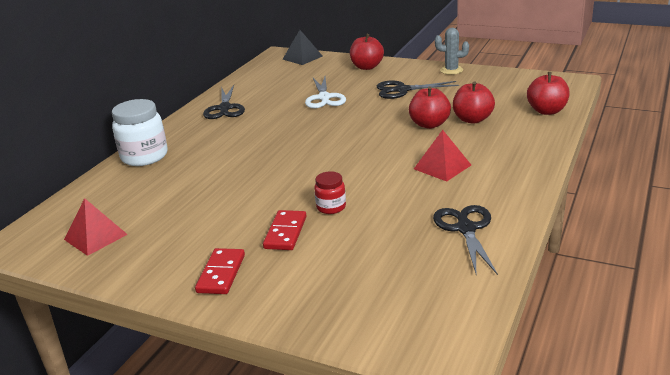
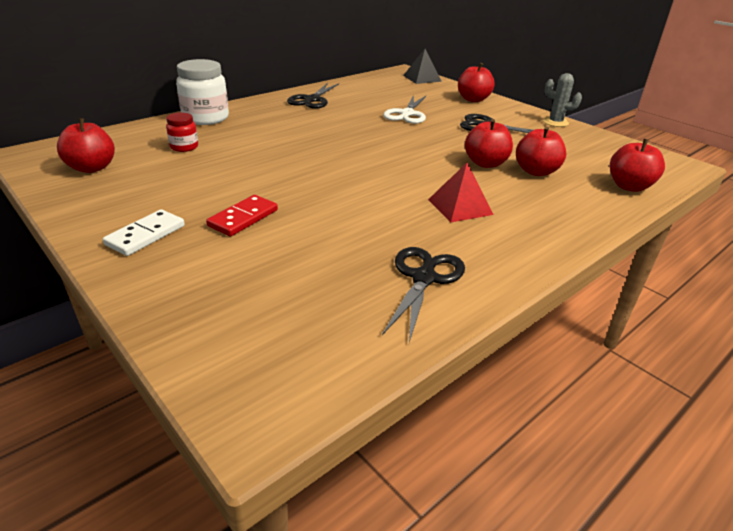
camera: 20 degrees right, 5 degrees up
(96, 237) = (92, 168): red pyramid -> red apple
(221, 273) = (145, 235): red domino -> white domino
(331, 207) = (310, 209): red jar -> red jar (184, 147)

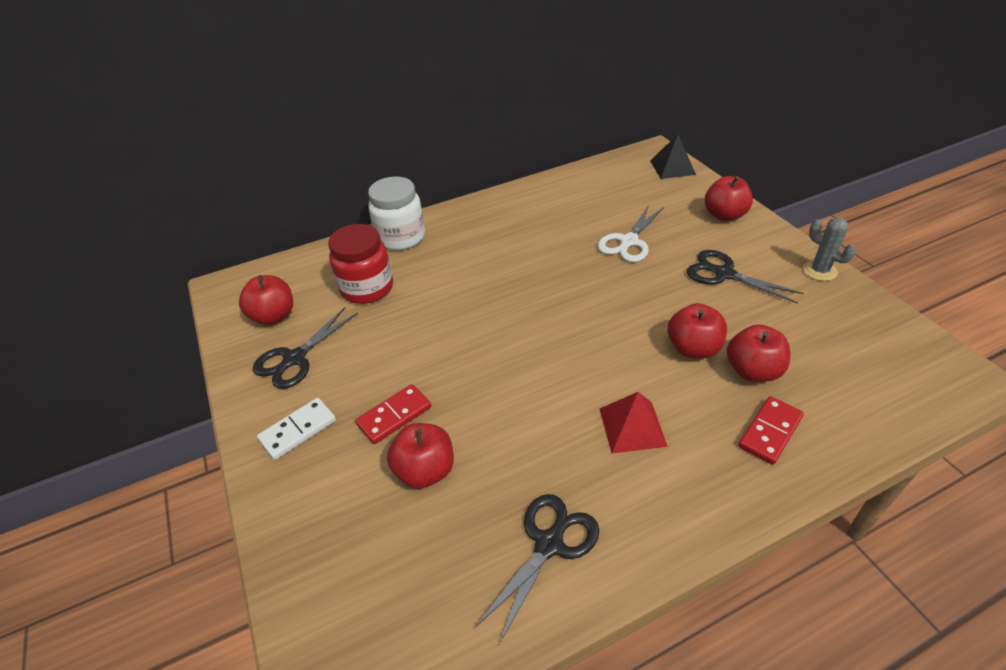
camera: 20 degrees right, 10 degrees up
(184, 147) = (367, 288): red jar -> red jar, size x1.86
(312, 100) = (524, 208): black scissors -> black scissors (294, 359)
(566, 200) = (769, 432): none -> red domino
(629, 186) = (869, 415): red apple -> red apple (425, 470)

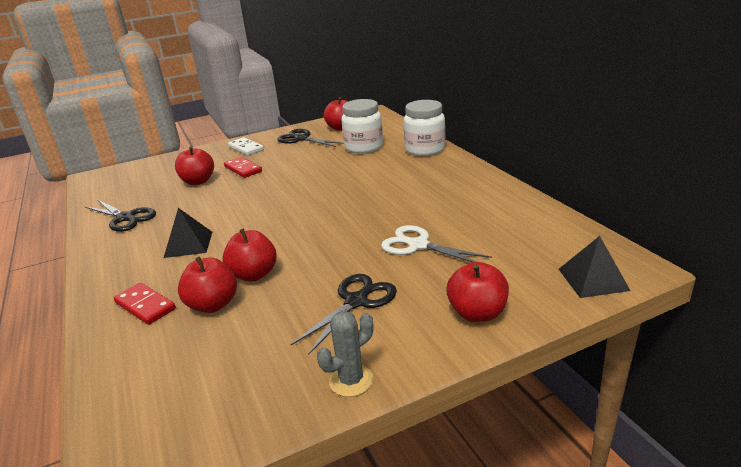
camera: 90 degrees right, 15 degrees down
(367, 288) = (363, 147): red jar -> white jar
(632, 427) = (188, 244): red pyramid -> black pyramid

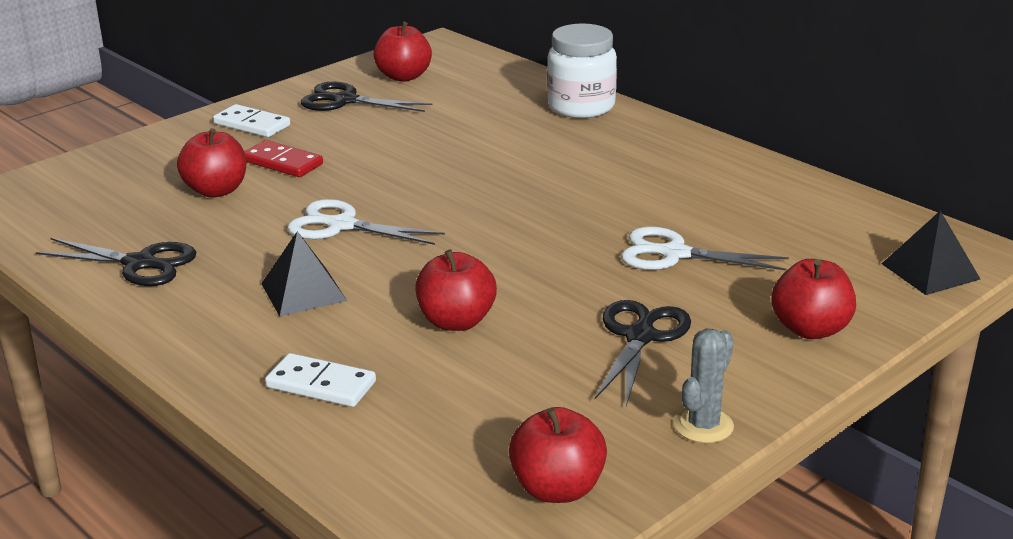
camera: 20 degrees left, 0 degrees up
(145, 306) = (321, 384): red domino -> white domino
(213, 305) = (430, 368): red apple -> red apple (557, 489)
(241, 206) = (340, 225): none -> white scissors
(363, 147) = (473, 109): white jar -> none

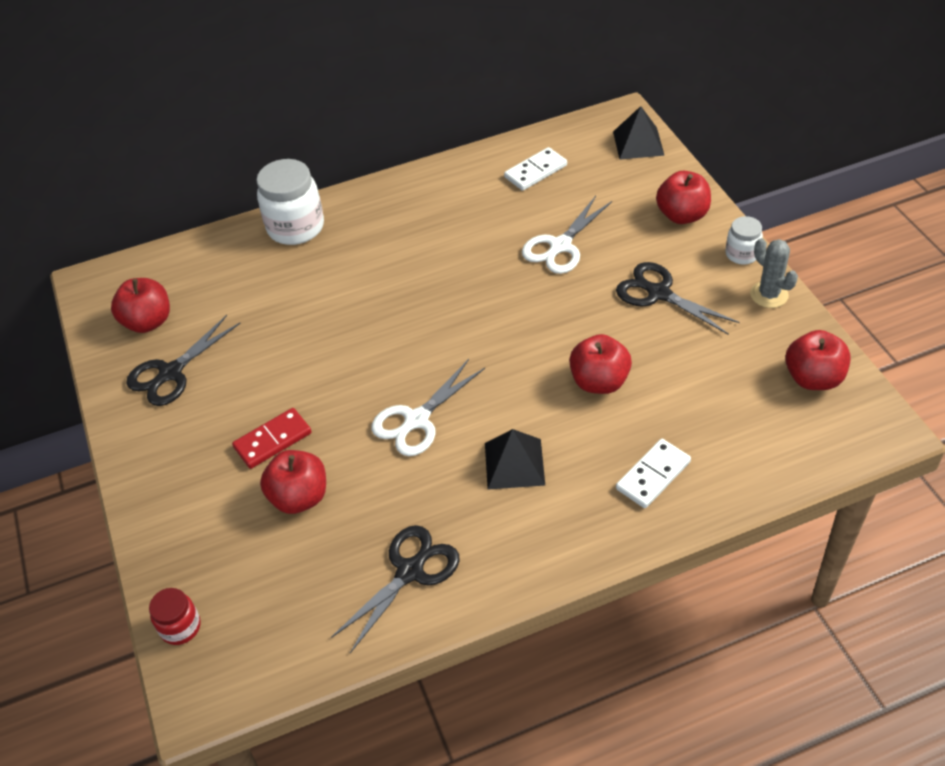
camera: 65 degrees left, 20 degrees up
(55, 174) = (180, 627): none -> red jar
(252, 124) = (174, 450): white domino -> white domino (535, 171)
(771, 390) = (742, 254): none -> white jar

